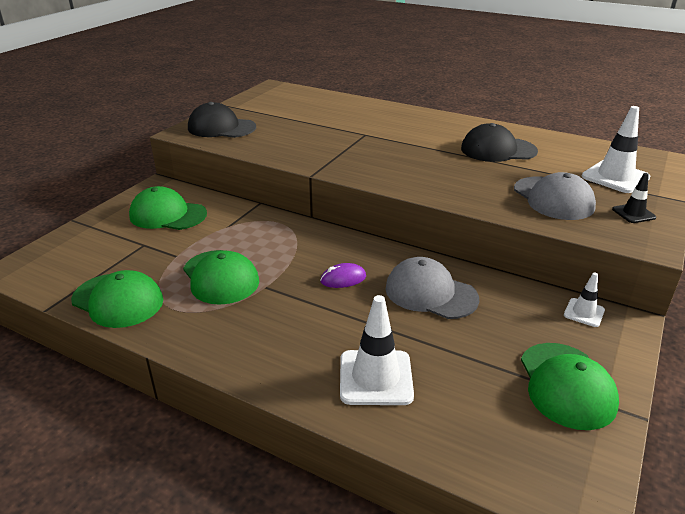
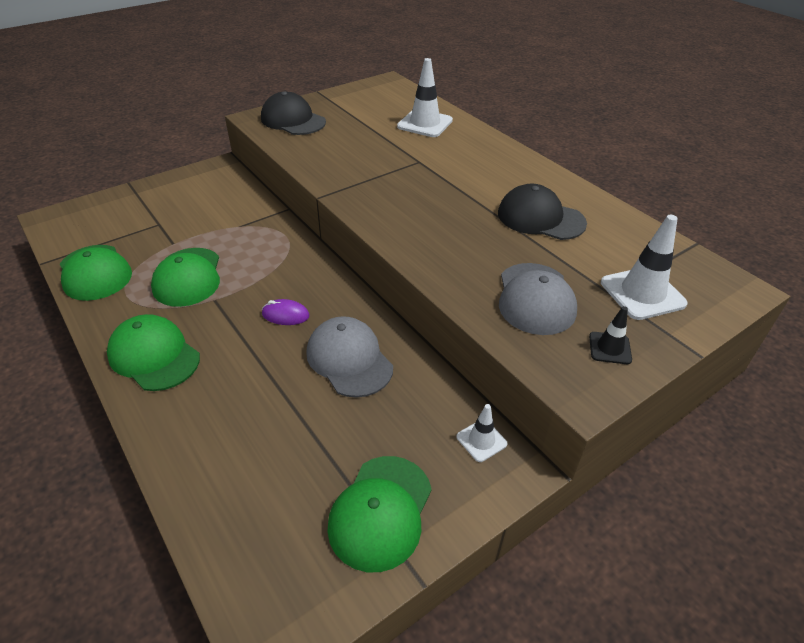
camera: 25 degrees right, 10 degrees up
(167, 215) = (202, 199): green cap -> green cap (154, 356)
(375, 377) = (219, 427): white traffic cone -> white traffic cone (425, 123)

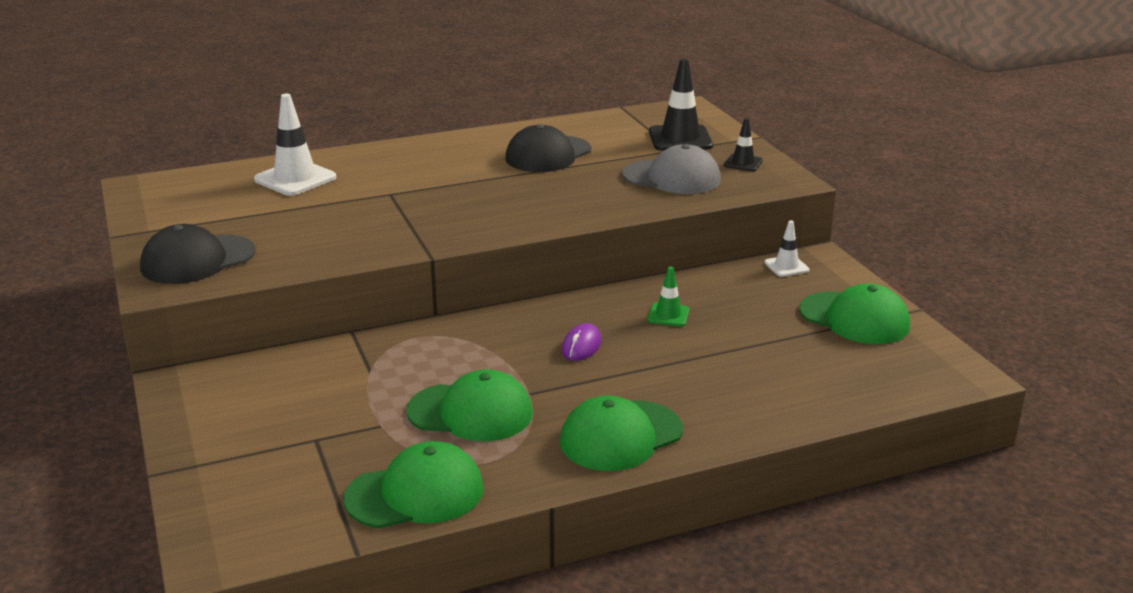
camera: 75 degrees left, 15 degrees down
(349, 359) = (668, 315): grey cap -> green traffic cone
(642, 293) = (680, 139): white traffic cone -> black traffic cone

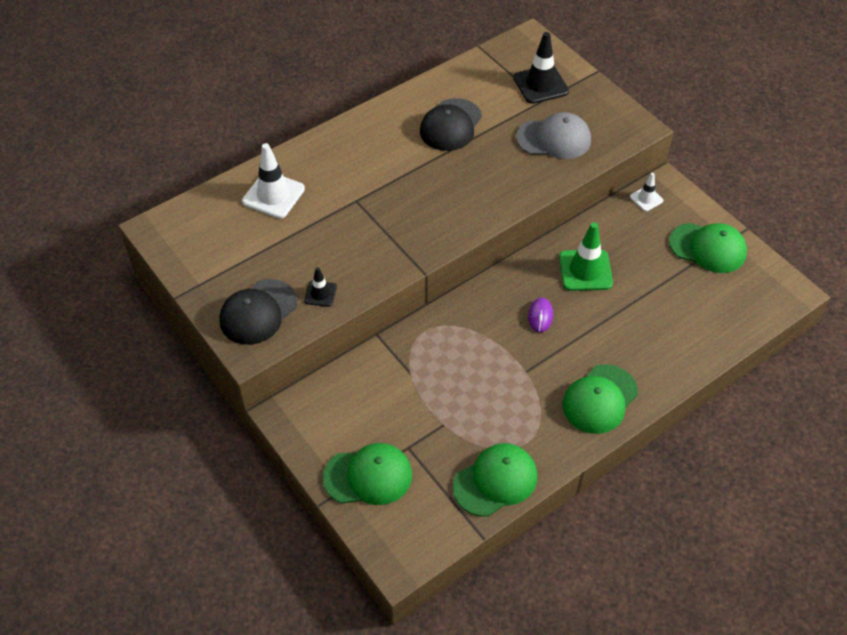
camera: 15 degrees left, 25 degrees up
(470, 412) = (496, 399): green cap -> green cap (368, 476)
(668, 315) = (585, 270): green traffic cone -> green traffic cone, size x1.83
(743, 163) = (598, 109): black traffic cone -> black traffic cone (320, 294)

